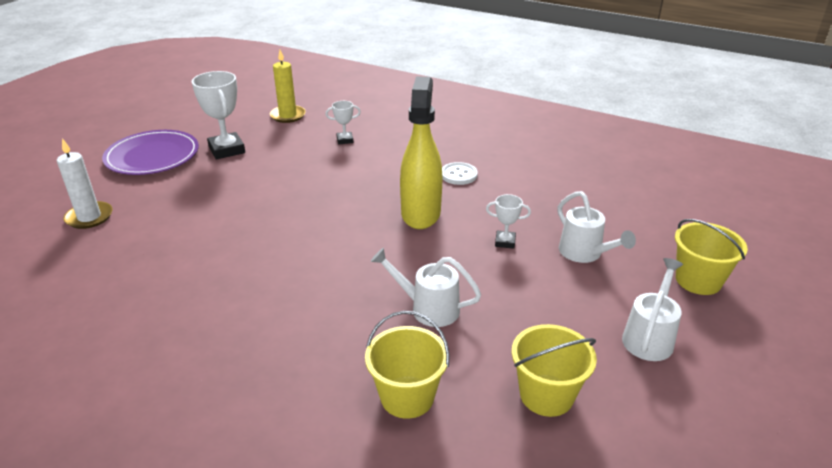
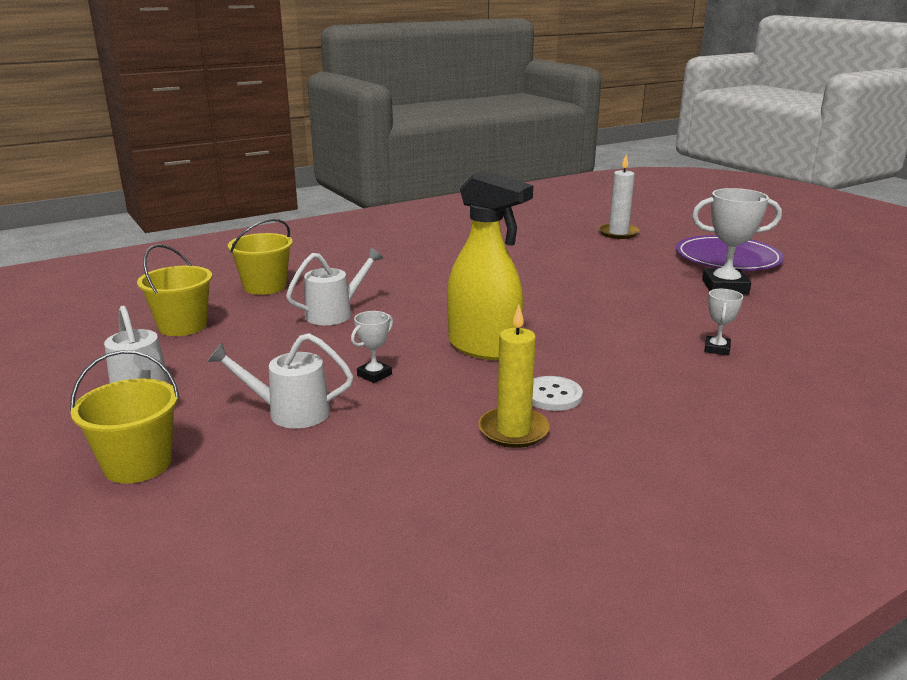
camera: 120 degrees right, 10 degrees down
(288, 116) = (822, 330): yellow candle -> yellow candle (513, 430)

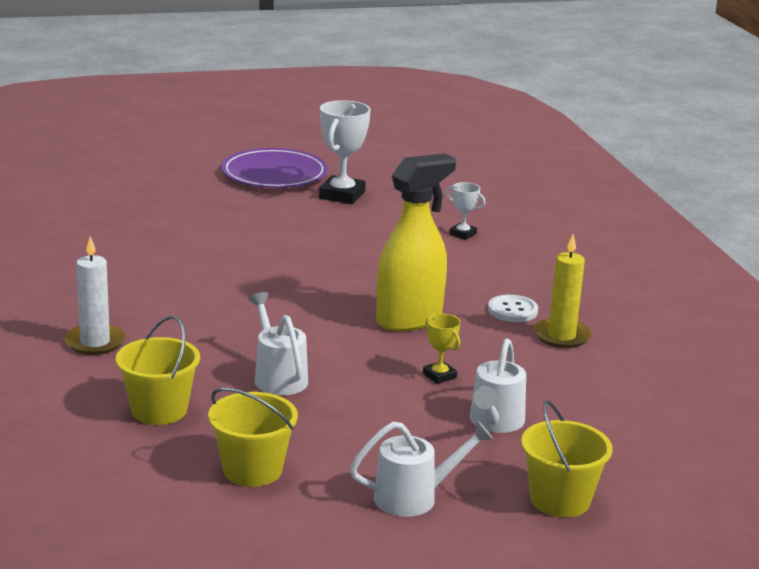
camera: 75 degrees left, 0 degrees up
(374, 375) = (439, 376): white trophy -> yellow trophy
(618, 233) = (157, 196): white candle -> white candle (95, 342)

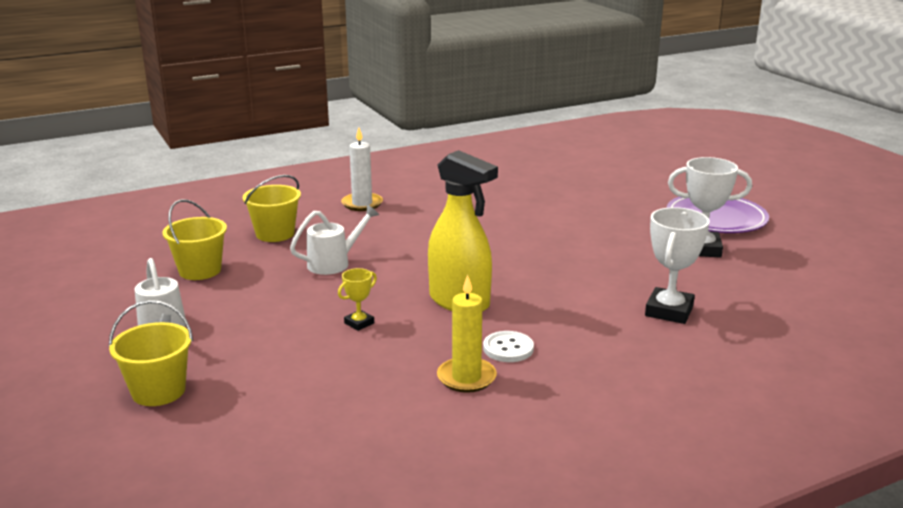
camera: 80 degrees right, 0 degrees up
(463, 234) = (669, 311): white trophy -> white trophy, size x1.91
(494, 423) = (283, 353): white watering can -> none

